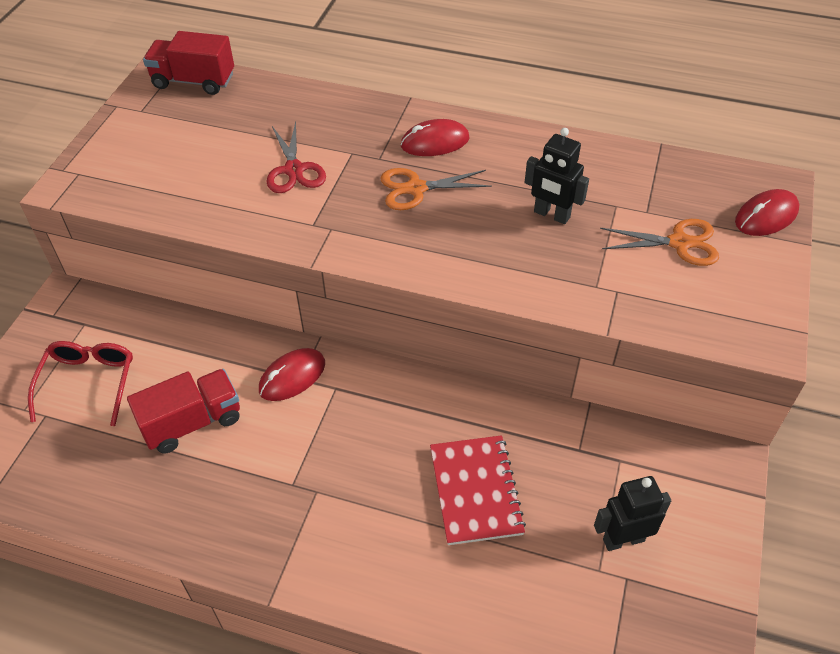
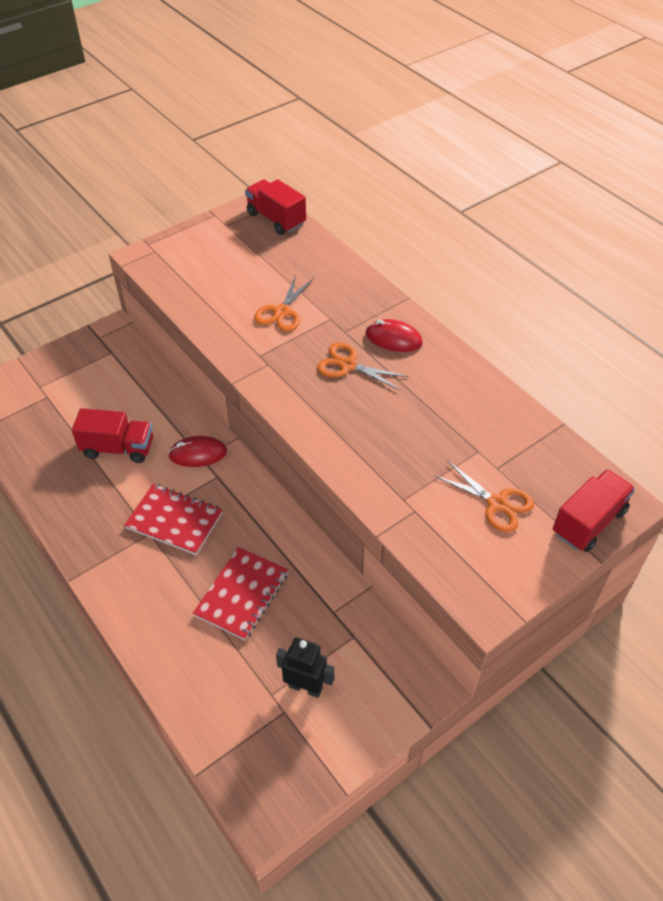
camera: 35 degrees right, 0 degrees up
(88, 383) = (84, 390): red glasses -> none
(294, 170) = (282, 312): red scissors -> orange scissors
(332, 461) = (174, 520): none -> red notebook
(551, 215) = (423, 433): black robot -> none
(766, 216) = (588, 522): red mouse -> red truck

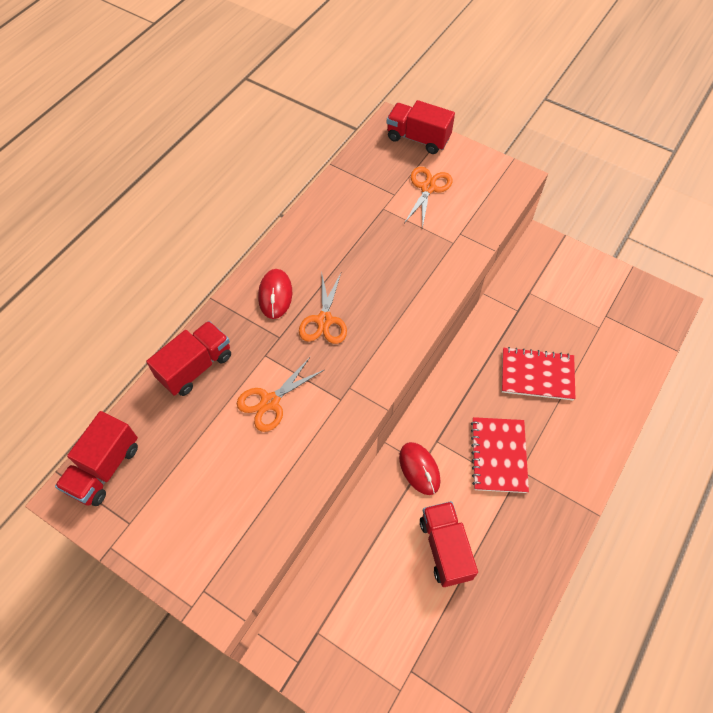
camera: 110 degrees left, 10 degrees up
(282, 312) = (270, 402): orange scissors -> orange scissors turned 135 degrees clockwise
(305, 687) = (582, 309): black robot -> none
(339, 276) = (195, 367): none -> red truck

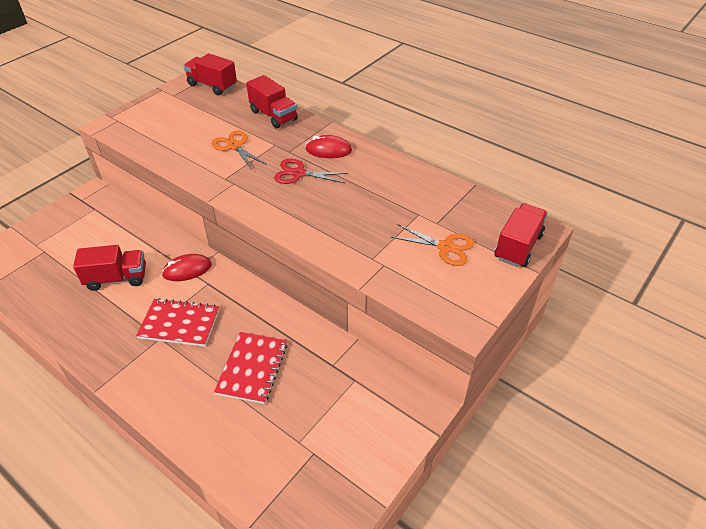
camera: 95 degrees right, 15 degrees down
(324, 320) = (298, 173): orange scissors -> red scissors

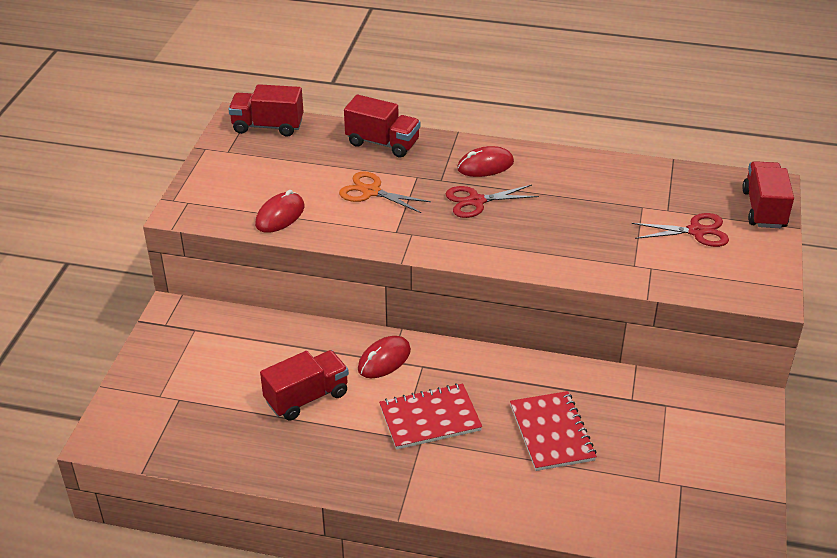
camera: 25 degrees left, 5 degrees down
(162, 145) = (280, 215): none -> red mouse
(445, 247) = (696, 231): orange scissors -> red scissors

